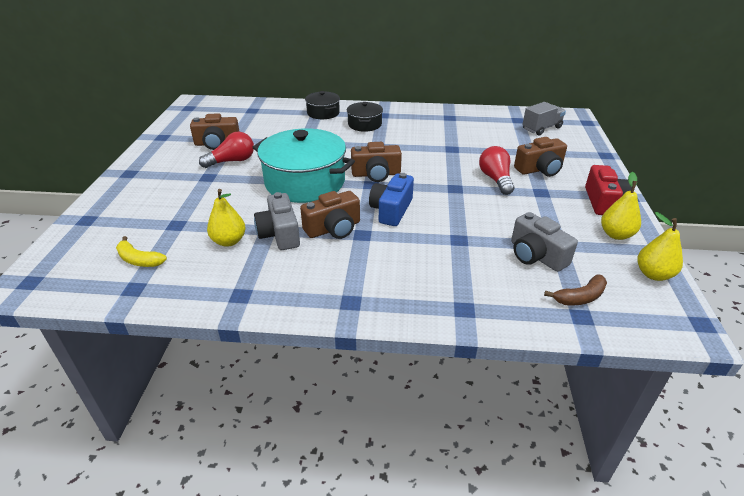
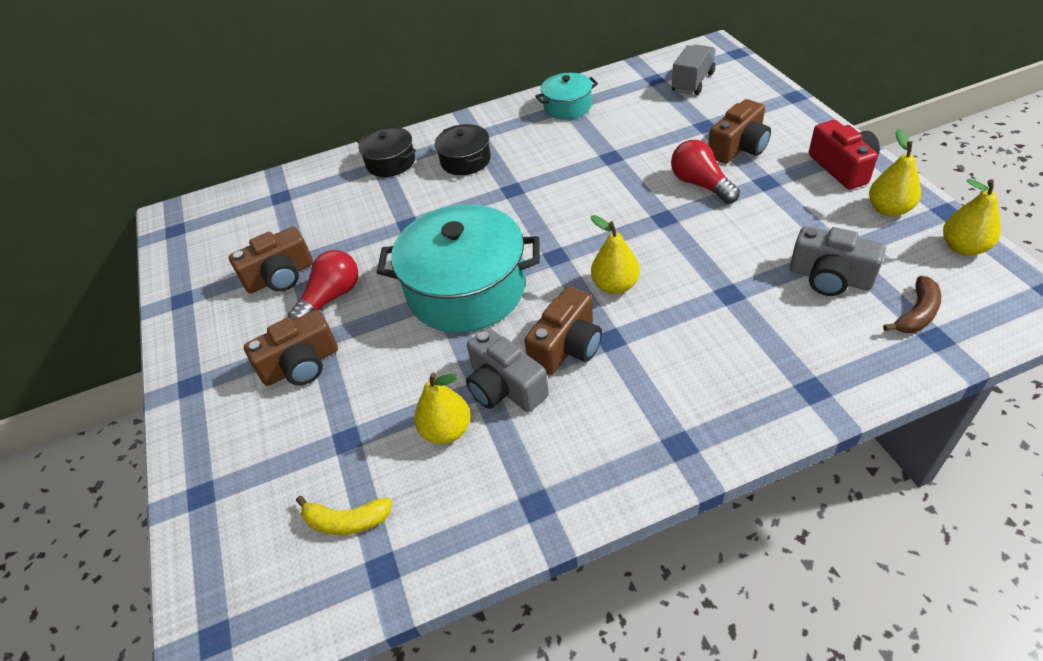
camera: 20 degrees left, 10 degrees up
(376, 174) = (549, 237): brown camera -> brown camera (301, 365)
(391, 210) = (615, 285): blue camera -> yellow pear
(449, 117) = (567, 107): none -> turquoise pot

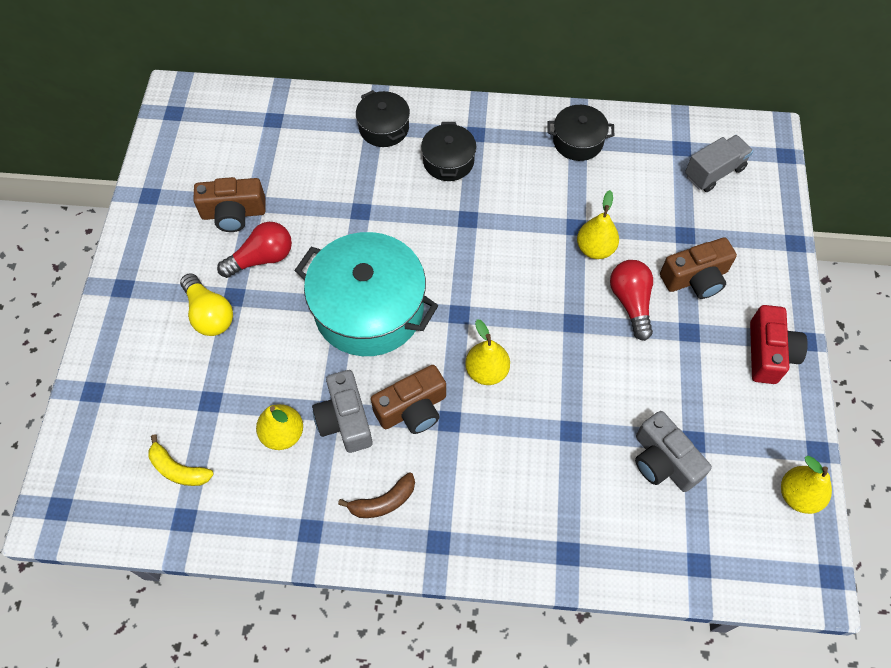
camera: 20 degrees right, 15 degrees up
(301, 365) = (209, 314): brown camera -> yellow light bulb
(567, 107) = (578, 141): turquoise pot -> black pot
(888, 209) = (770, 421): yellow pear -> yellow pear (595, 249)
(916, 314) = (703, 534): brown banana -> brown banana (383, 502)

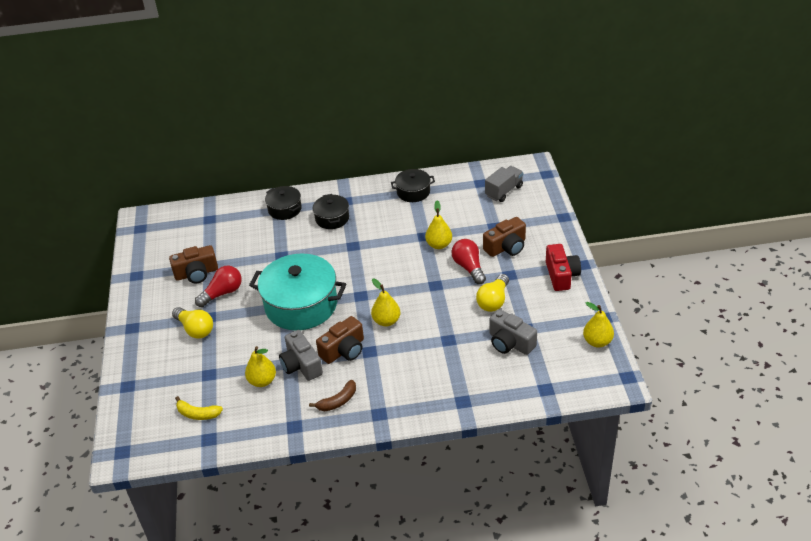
camera: 10 degrees left, 20 degrees down
(655, 375) = (493, 301): none -> yellow light bulb

